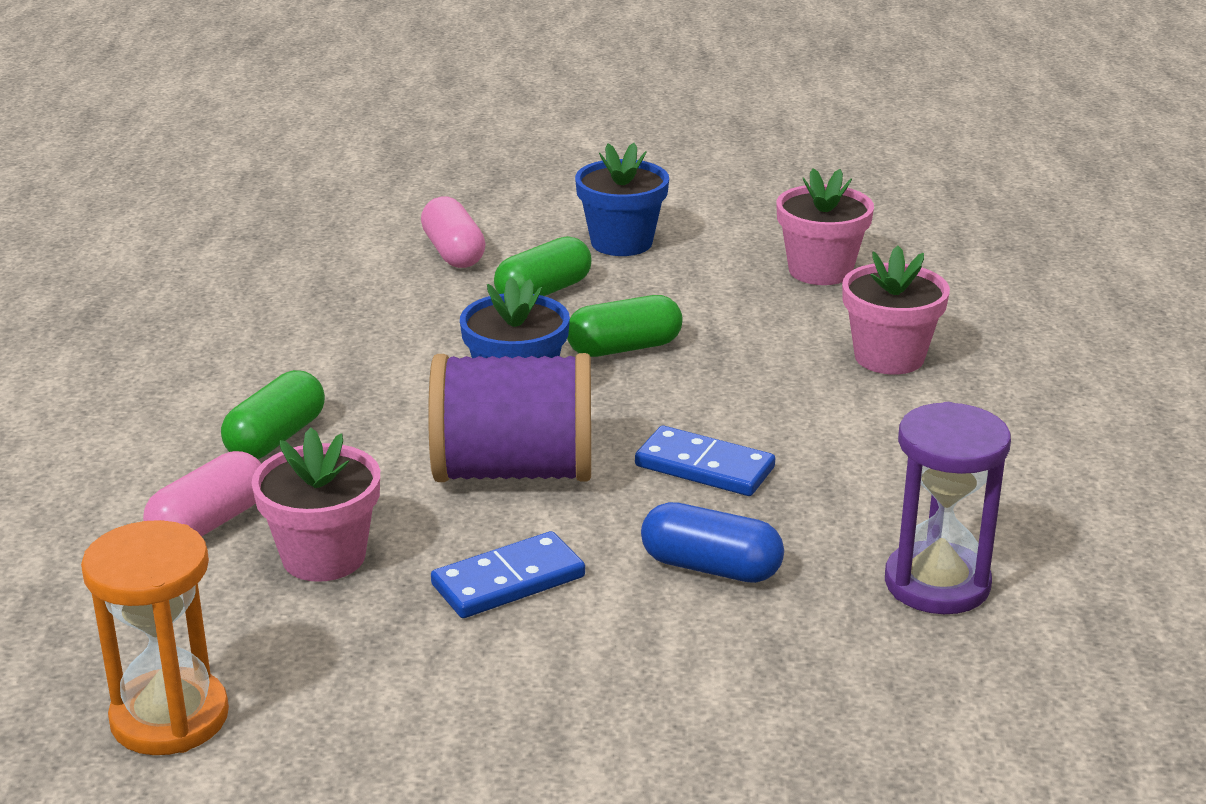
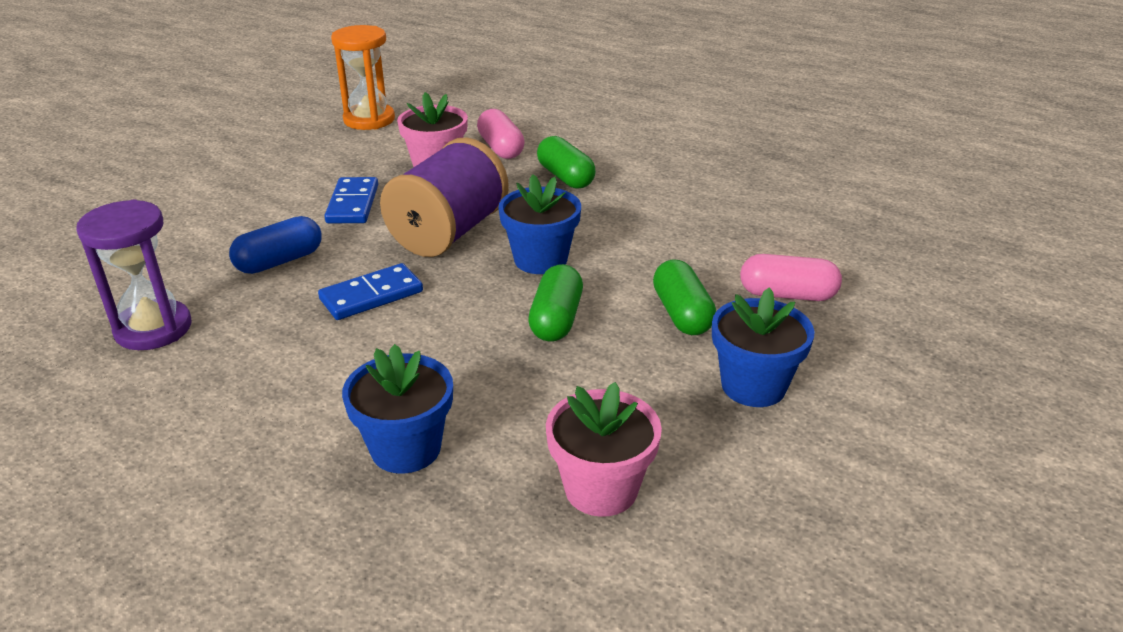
camera: 120 degrees right, 5 degrees up
(889, 357) = (406, 448): pink flower pot -> blue flower pot

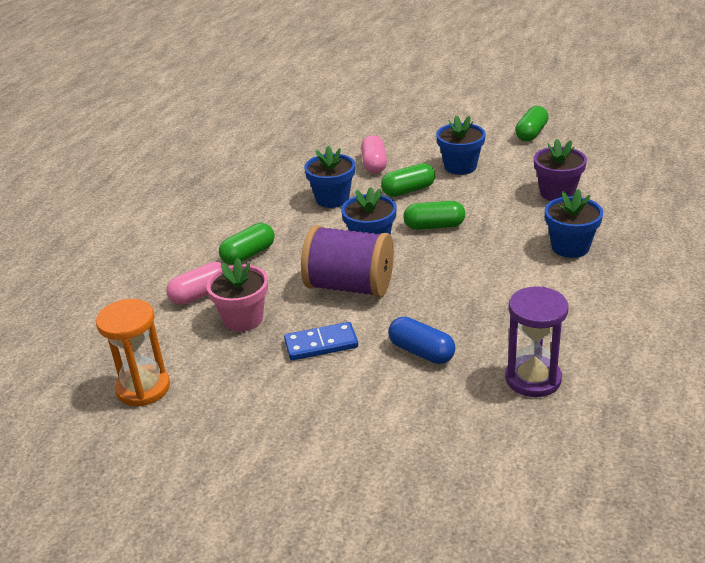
camera: 100 degrees left, 0 degrees up
(371, 296) = (444, 297): blue domino -> none
(601, 489) = (557, 193): pink flower pot -> purple flower pot
(681, 245) = (332, 199): none -> blue flower pot
(898, 528) = (531, 133): none -> green capsule

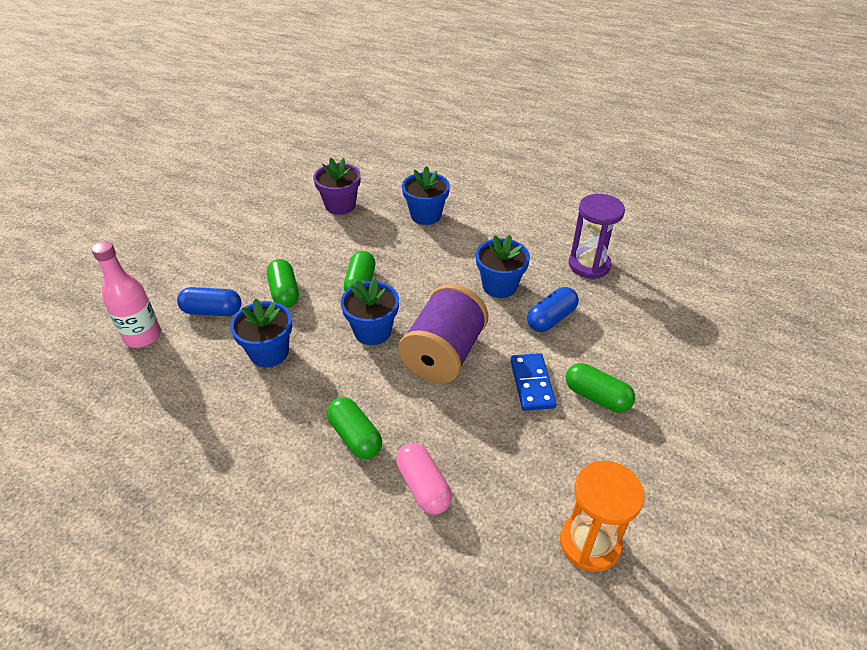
camera: 85 degrees left, 10 degrees up
(243, 319) = (480, 445): pink flower pot -> none
(338, 144) = (142, 336): none -> pink bottle
(374, 164) = (212, 311): pink capsule -> blue capsule
(460, 166) = (259, 251): blue flower pot -> blue flower pot (499, 286)
(531, 133) = (225, 199): green capsule -> green capsule (596, 397)

